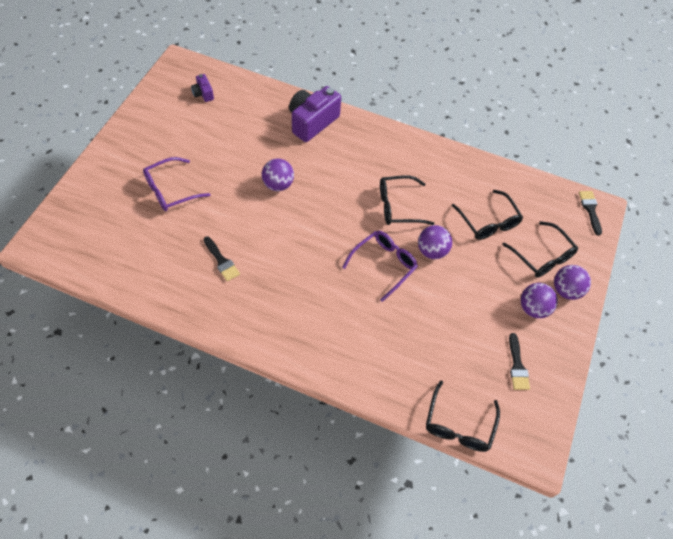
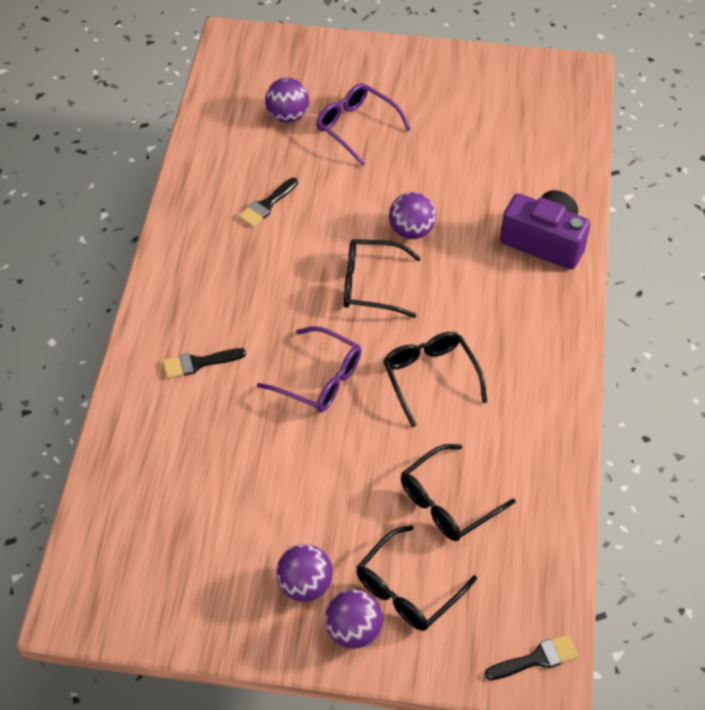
camera: 80 degrees right, 5 degrees down
(203, 94) = (536, 112): purple camera -> none
(432, 251) = (364, 434): purple ball -> purple ball (287, 116)
(459, 425) = (93, 509): black glasses -> black glasses (371, 285)
(517, 366) = (199, 572): black brush -> black brush (198, 363)

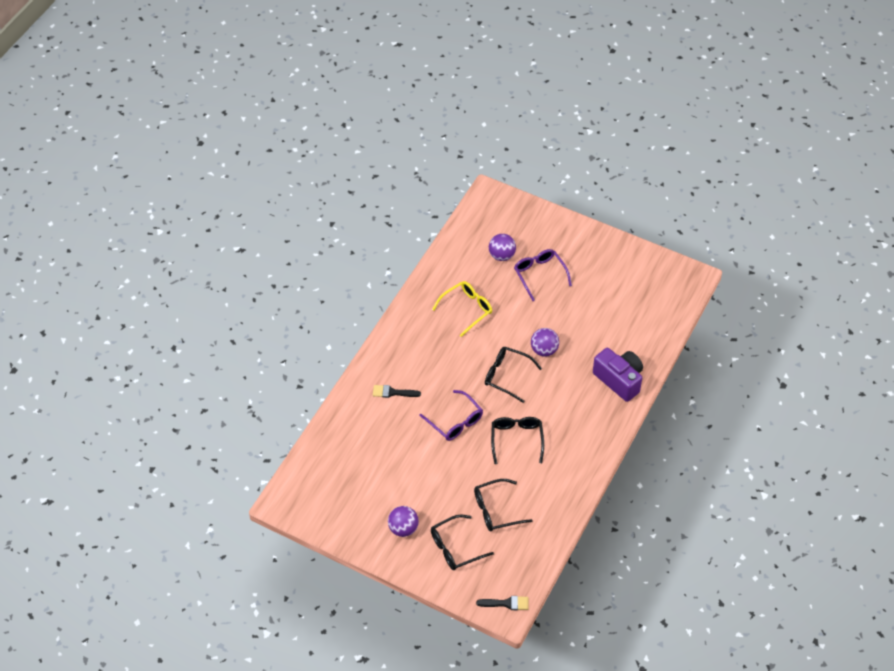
camera: 20 degrees right, 0 degrees up
(266, 205) = (467, 309): black brush -> yellow glasses
(353, 630) = (419, 559): purple ball -> none

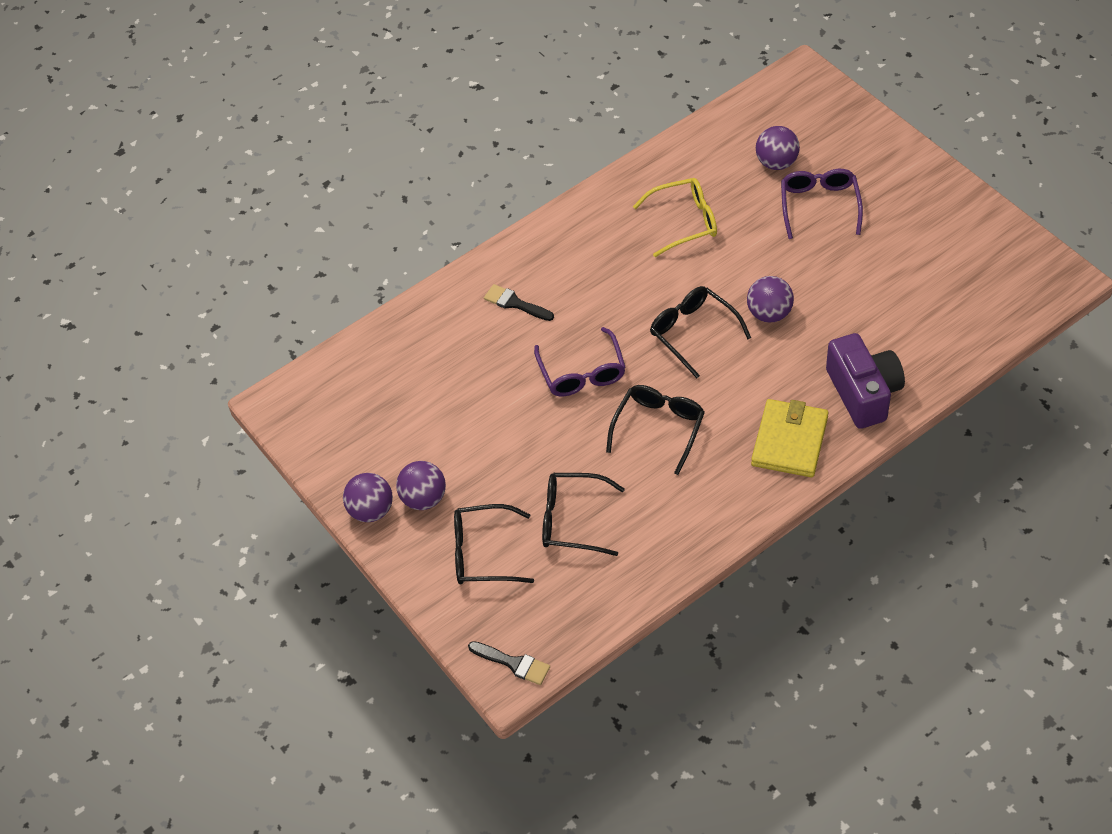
camera: 30 degrees right, 0 degrees up
(376, 546) = (371, 510): none -> purple ball
(593, 422) = (789, 441): none -> yellow wallet

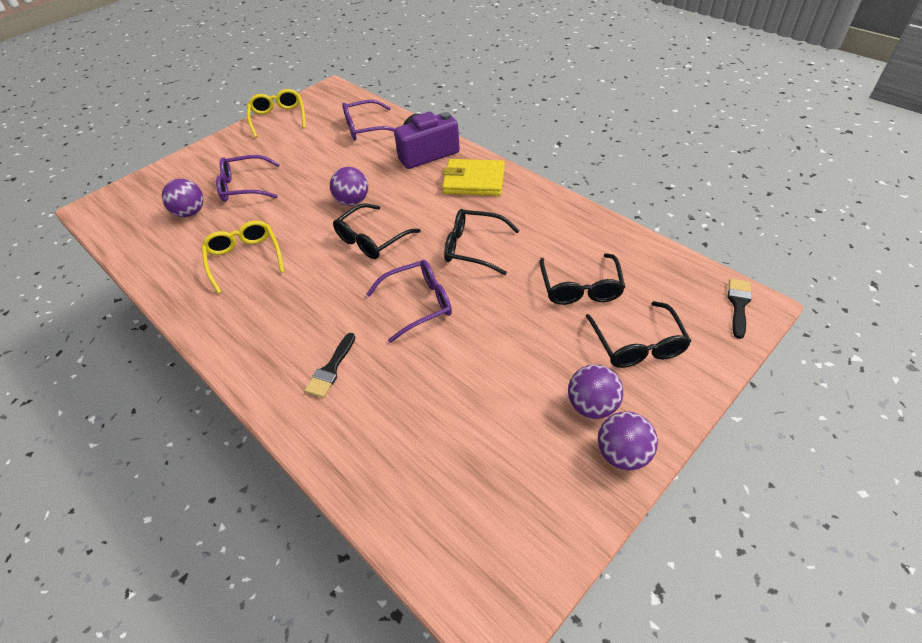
camera: 100 degrees left, 5 degrees down
(940, 324) = (365, 128): none -> purple glasses
(982, 223) = (278, 118): none -> yellow glasses

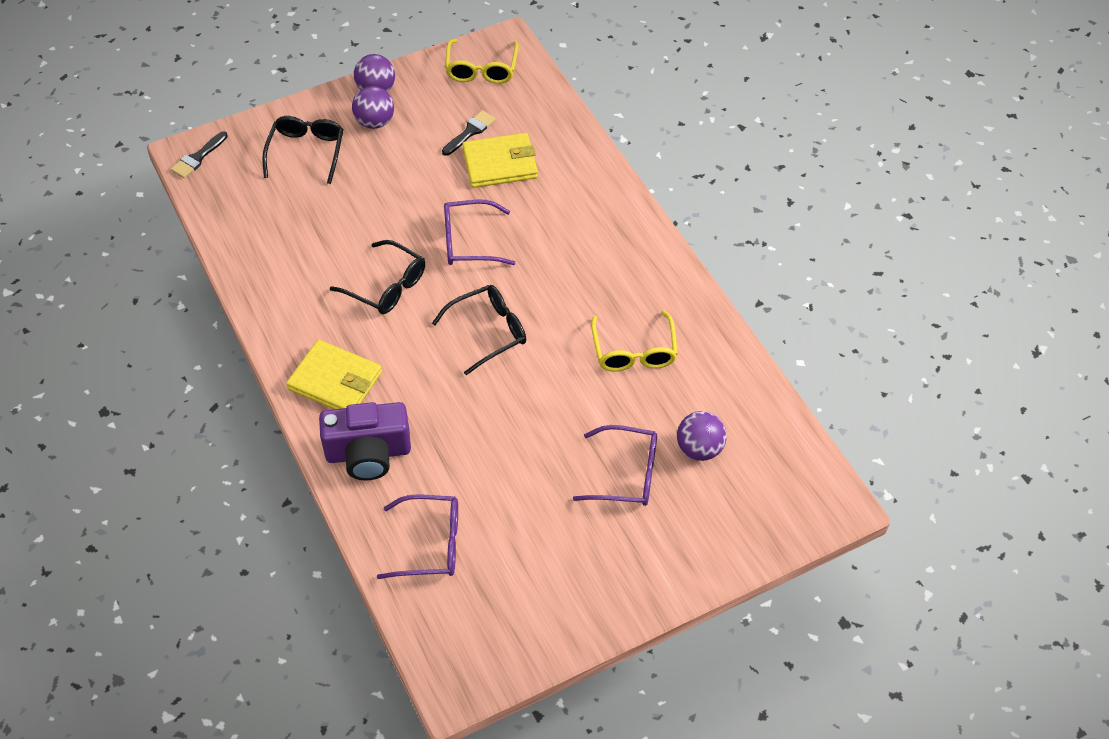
camera: 165 degrees left, 5 degrees up
(278, 118) = (559, 626): yellow glasses -> yellow glasses (481, 69)
(331, 369) = (566, 206): black brush -> black brush (470, 132)
(352, 201) = (493, 398): purple ball -> none
(420, 397) = (500, 164): none -> yellow wallet
(580, 287) = (314, 212): black glasses -> none

